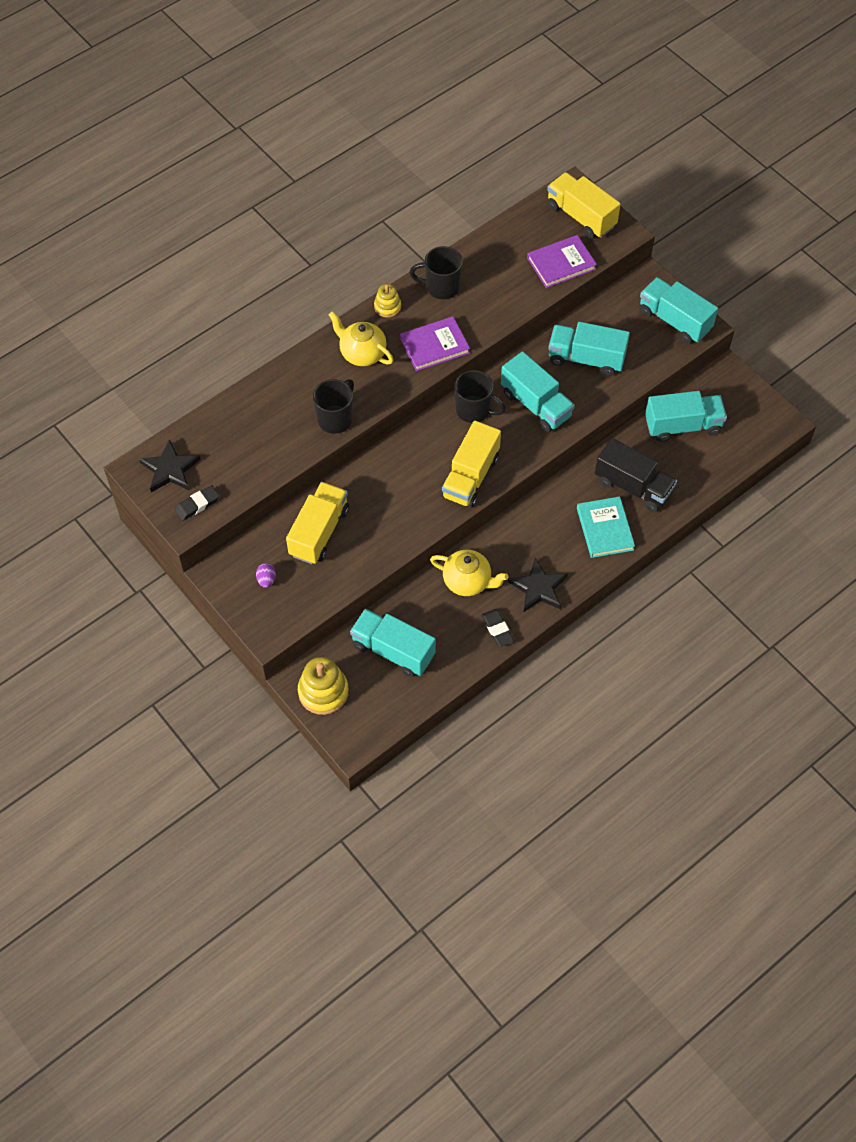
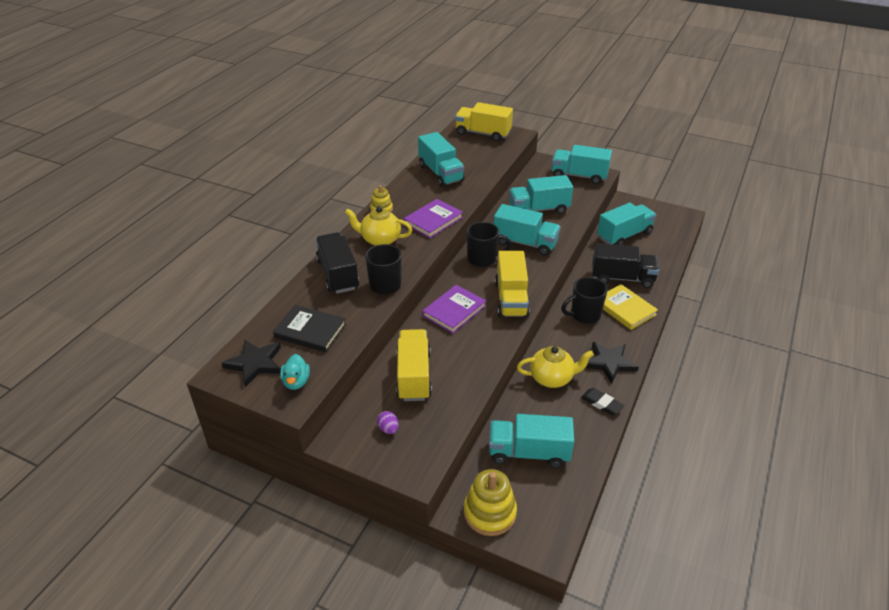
camera: 25 degrees left, 20 degrees down
(197, 505) = (296, 382): black eraser -> turquoise duck
(235, 450) = (310, 331): none -> black book
(295, 387) = (338, 274): none -> black truck
(441, 287) = (414, 189): black mug -> black mug (584, 315)
(487, 271) = (440, 173): none -> turquoise truck
(561, 264) = (489, 157): purple book -> purple book (454, 311)
(605, 529) = (625, 309): turquoise book -> yellow book

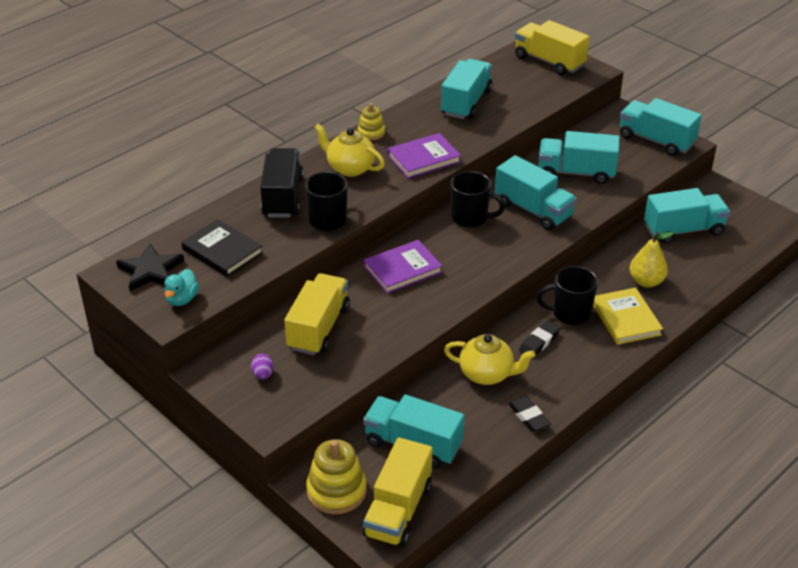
camera: 20 degrees right, 0 degrees up
(440, 173) = (466, 102): turquoise truck -> turquoise truck turned 150 degrees counterclockwise
(511, 299) = (477, 271): yellow truck -> yellow truck (398, 510)
(575, 342) = (539, 342): none -> black eraser
(609, 363) = (566, 375): black star -> none
(622, 278) = (646, 281): black truck -> yellow pear

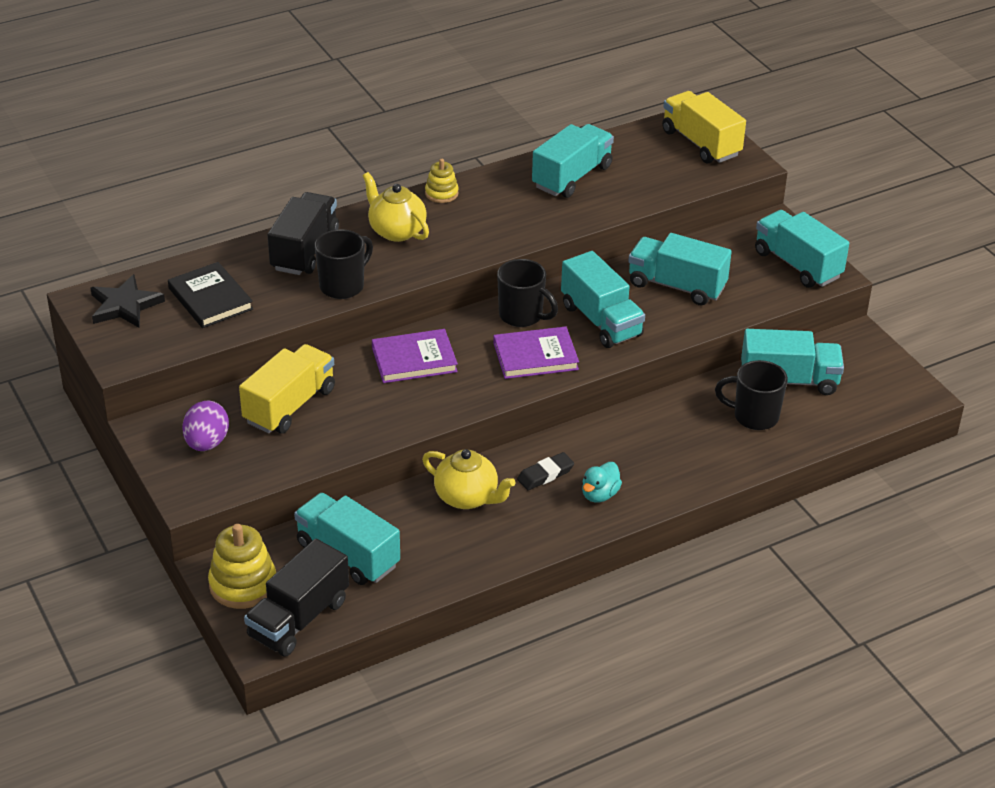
camera: 15 degrees right, 0 degrees up
(182, 299) = (144, 343): turquoise duck -> turquoise duck (599, 495)
(263, 374) = (207, 443): purple egg -> purple egg, size x1.76
(398, 510) = (299, 619): yellow truck -> black truck
(423, 159) = (487, 235): purple book -> purple book (535, 356)
(528, 416) = (490, 553): black eraser -> none
(570, 313) = (598, 450): black mug -> black mug (754, 416)
(626, 319) = (661, 469): yellow book -> none
(646, 281) = (709, 432): yellow pear -> none

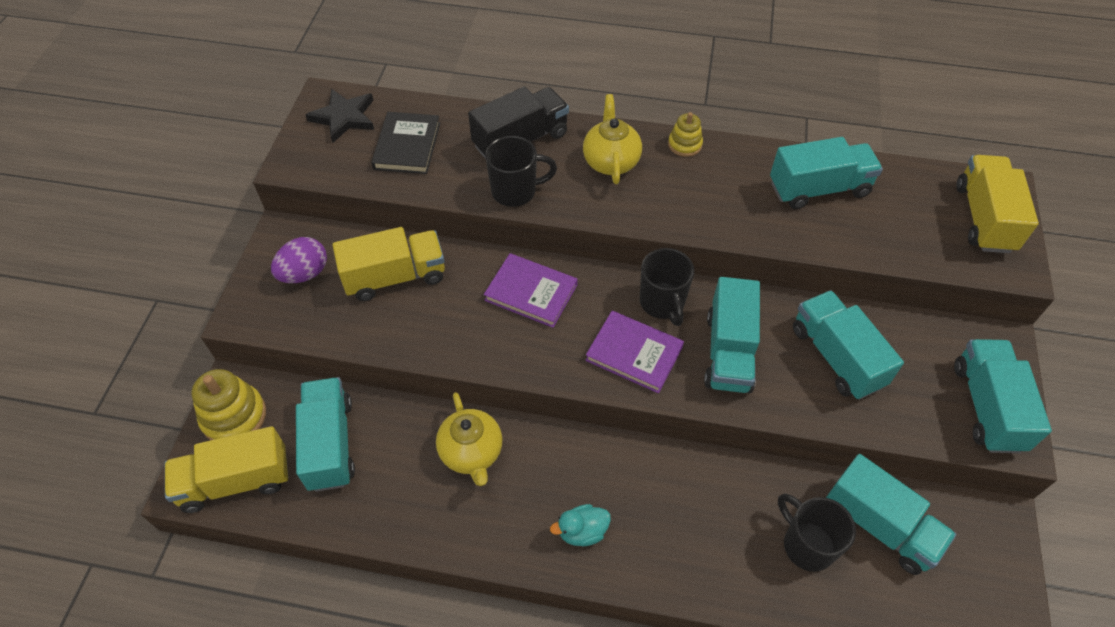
camera: 40 degrees right, 15 degrees up
(299, 619) = (236, 481): black truck -> yellow truck
(545, 474) = (556, 475): black eraser -> none

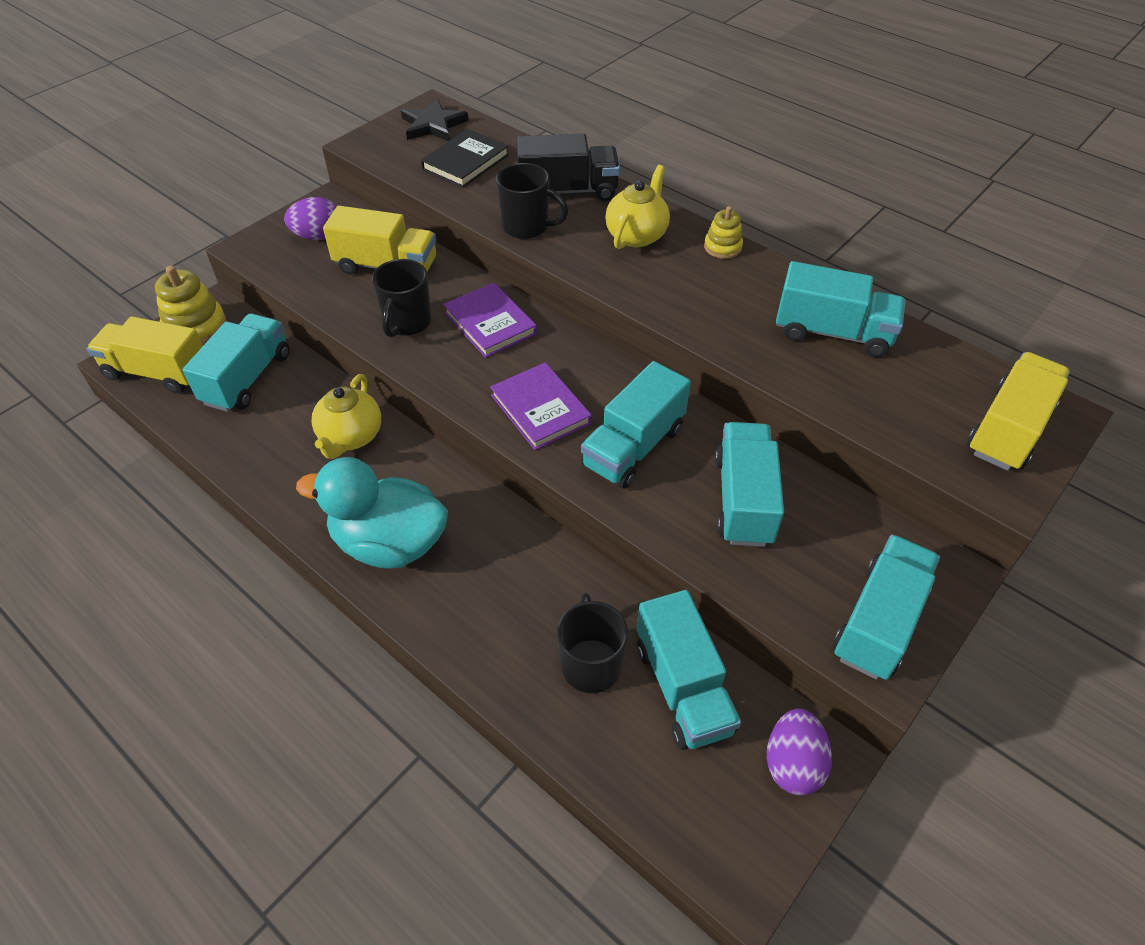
camera: 30 degrees right, 5 degrees down
(582, 531) = (389, 543): turquoise duck -> turquoise duck, size x2.19
(662, 303) = (604, 380): black mug -> black mug (407, 323)
(985, 540) = (792, 763): none -> purple egg

